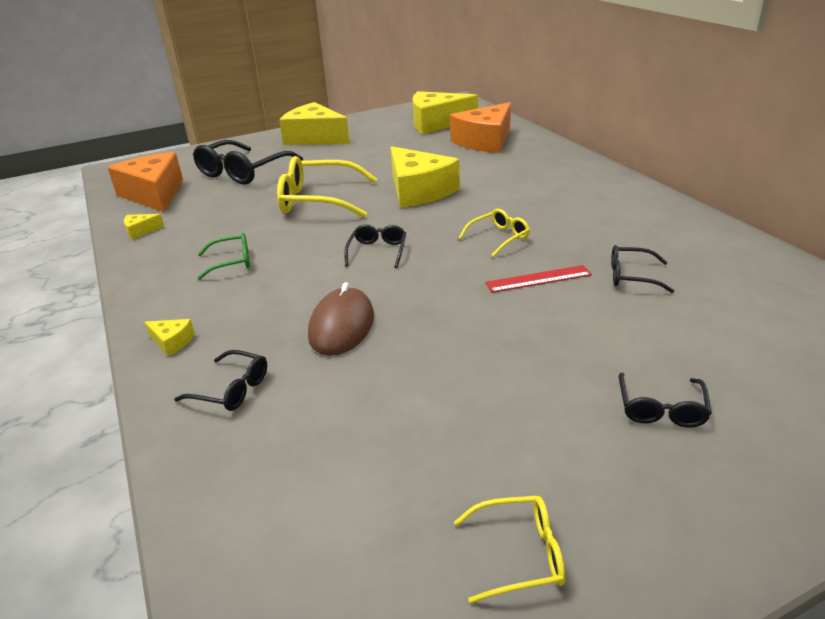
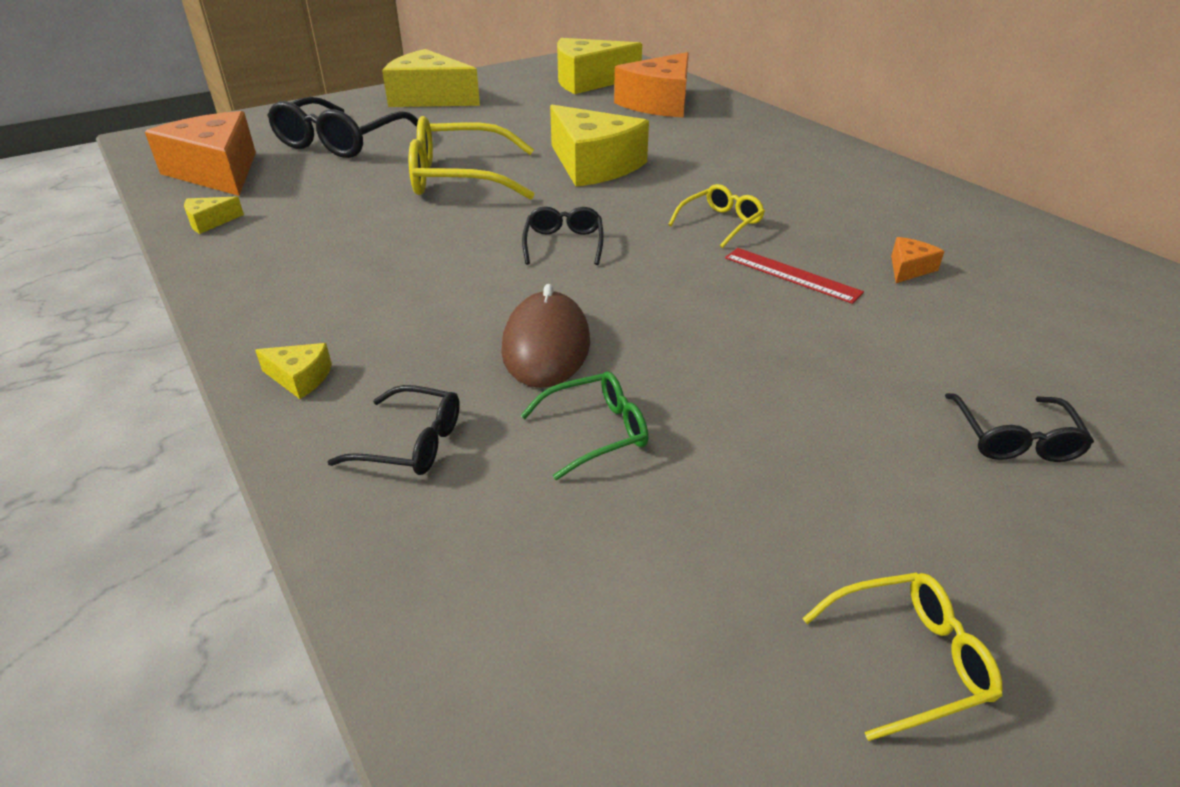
camera: 10 degrees left, 5 degrees up
(231, 262) = (359, 262): green glasses -> green glasses (595, 432)
(538, 279) = (791, 275): red ruler -> red ruler turned 60 degrees clockwise
(632, 276) = (909, 268): black glasses -> orange cheese

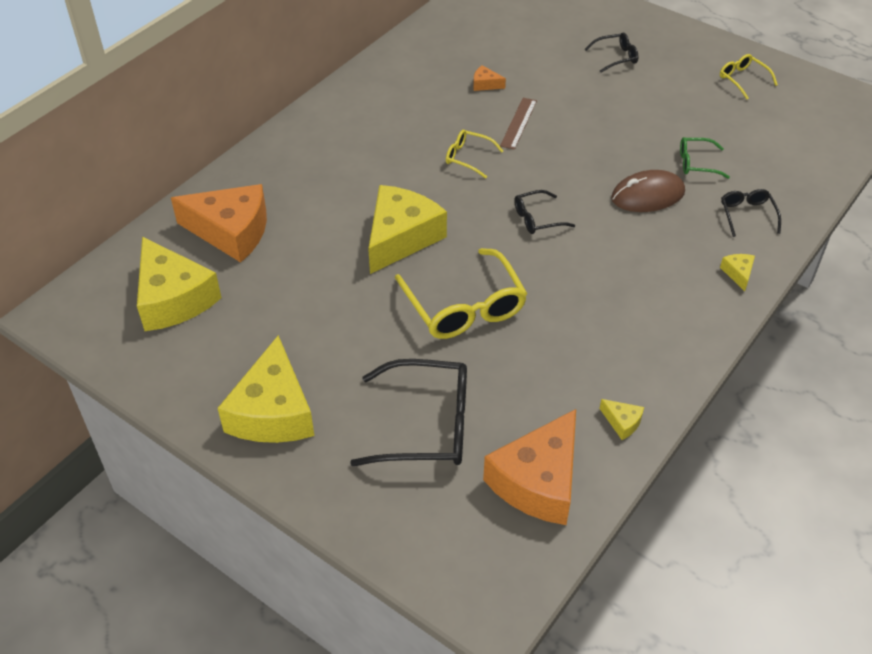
camera: 110 degrees left, 10 degrees up
(595, 432) = (697, 163): green glasses -> green glasses turned 45 degrees counterclockwise
(791, 275) = (519, 123): red ruler -> brown ruler

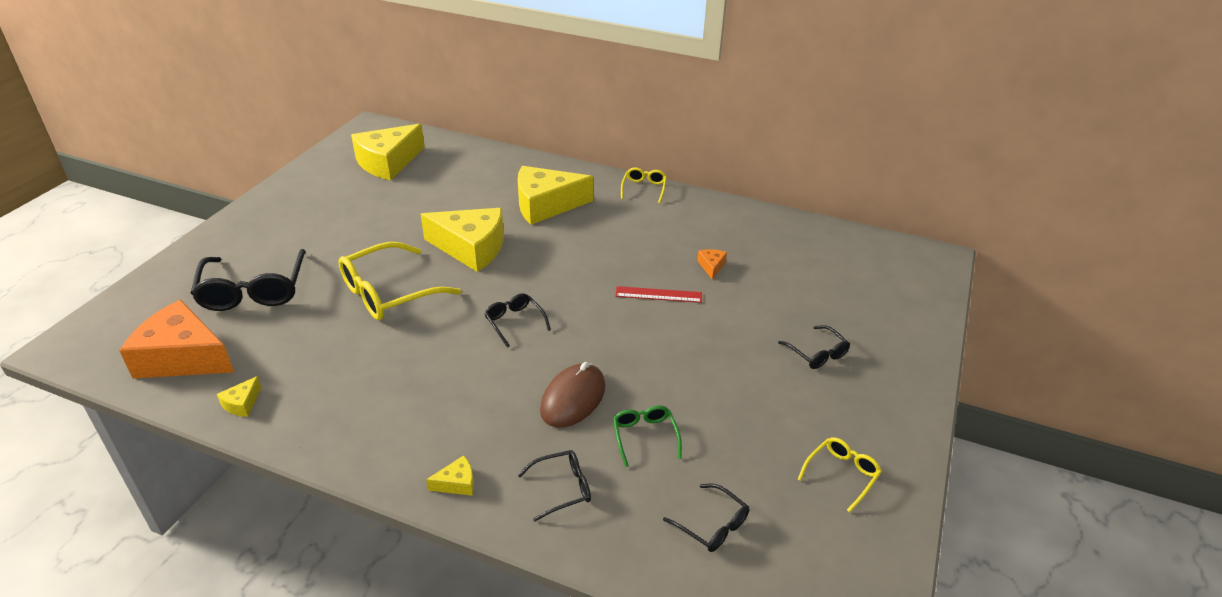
camera: 75 degrees right, 10 degrees down
(231, 232) = (462, 171): orange cheese -> none
(273, 411) = (276, 220): yellow cheese -> yellow cheese (546, 205)
(468, 158) = (591, 270): yellow glasses -> yellow glasses (644, 189)
(519, 123) = (658, 295): brown ruler -> red ruler
(647, 195) = (573, 398): brown mouse -> brown mouse turned 60 degrees clockwise
(785, 147) = (712, 525): none -> black glasses

